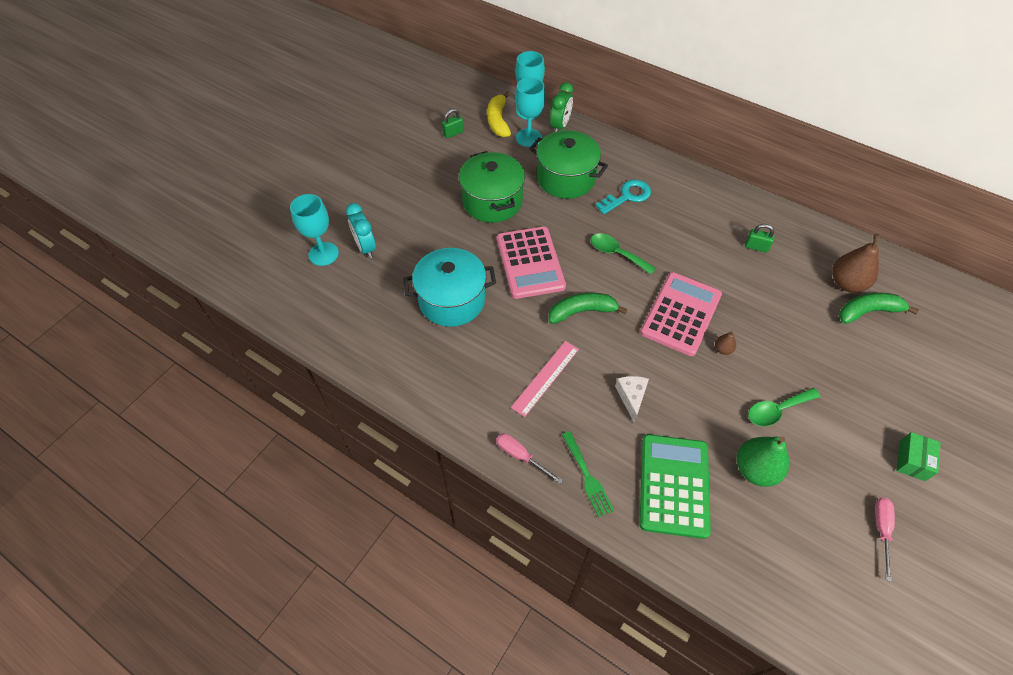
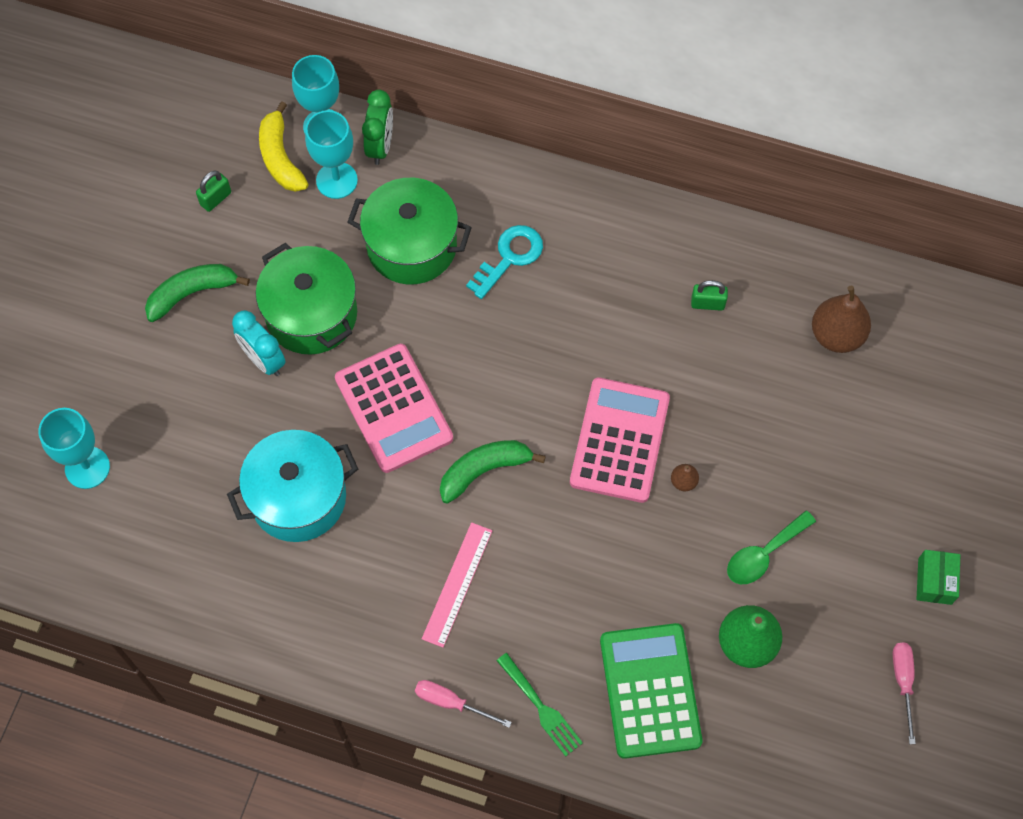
camera: 15 degrees left, 10 degrees up
(365, 247) = (146, 441): turquoise clock -> turquoise clock (263, 360)
(616, 253) = (513, 363): green spoon -> none
(631, 397) = (575, 583): white cheese -> none
(868, 311) = (868, 374): green banana -> green banana (192, 293)

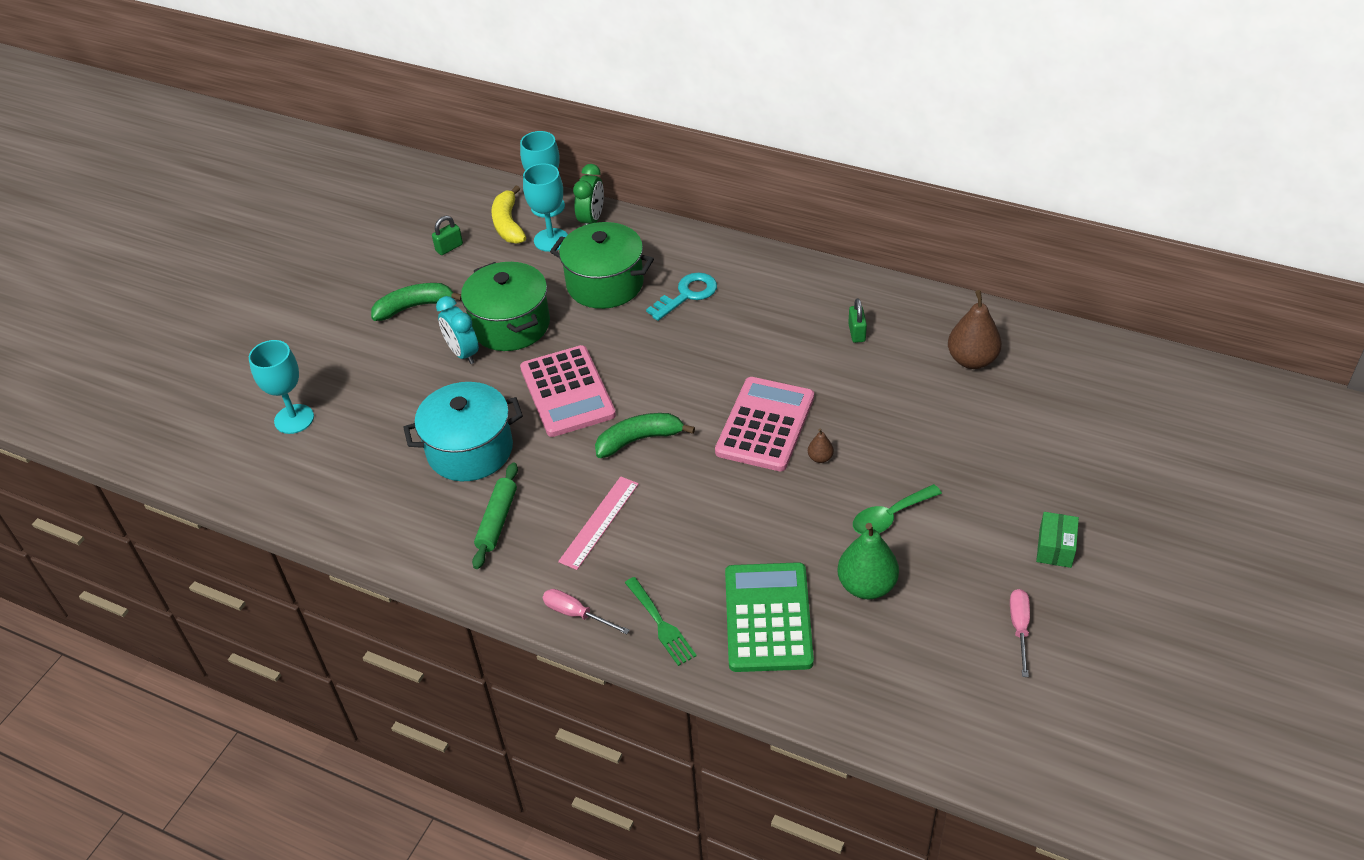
camera: 10 degrees right, 20 degrees down
(346, 590) = (497, 520): none -> green rolling pin
(707, 303) = (856, 333): green padlock -> green padlock turned 75 degrees clockwise

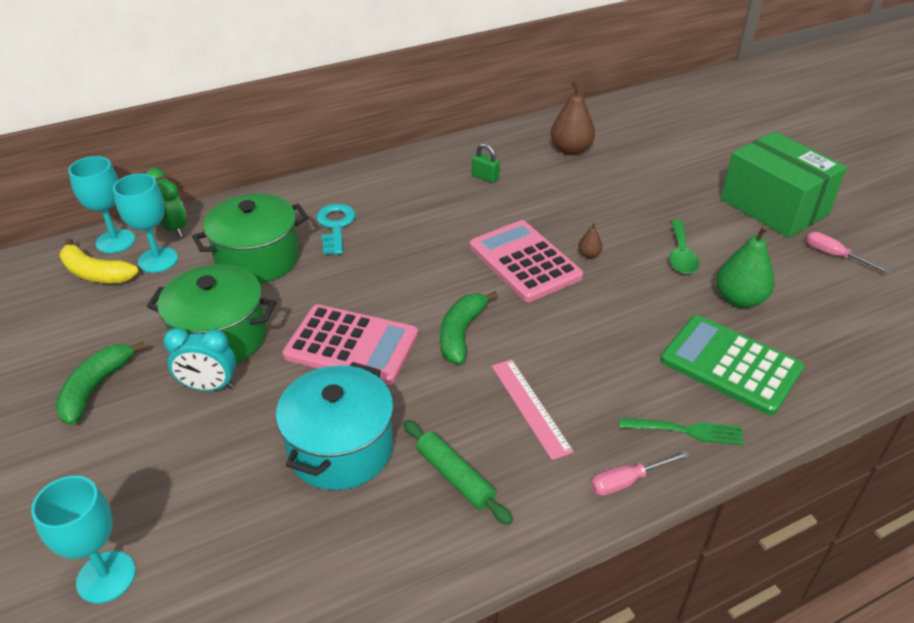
camera: 55 degrees left, 5 degrees down
(449, 247) = (59, 323): green padlock -> none
(1055, 548) = (774, 206): green box -> green box, size x2.41

